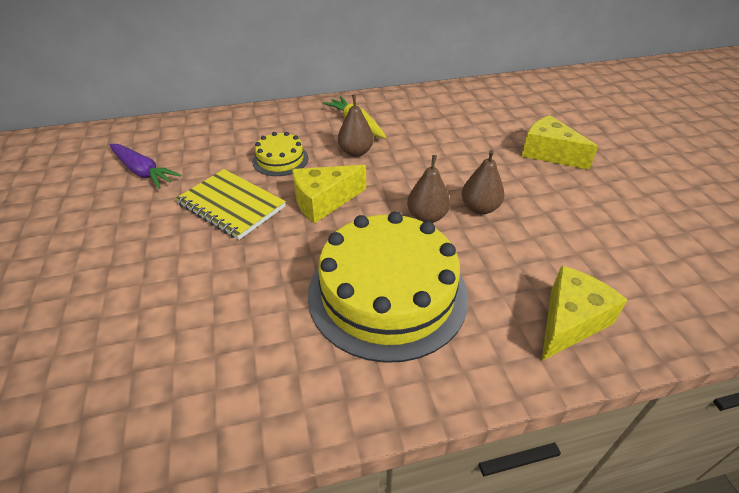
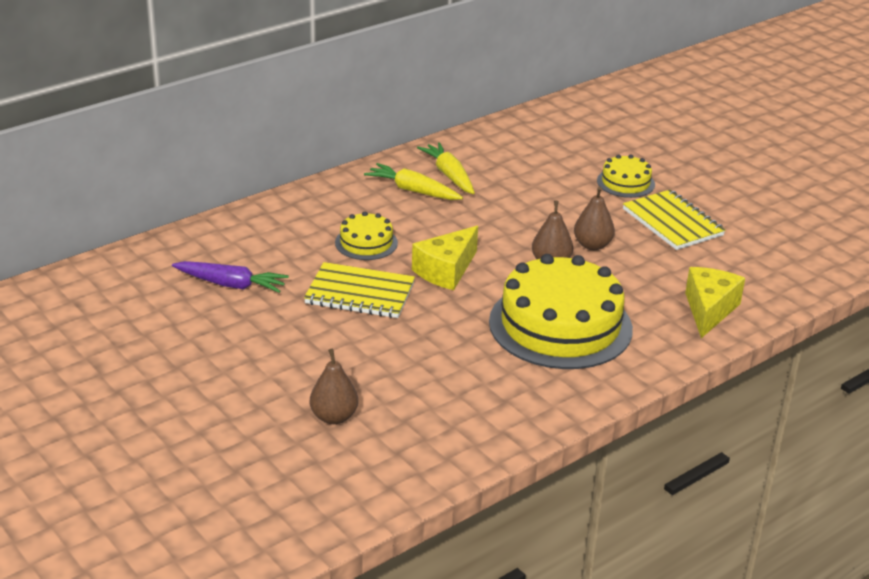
camera: 25 degrees left, 10 degrees down
(355, 152) = (437, 219): brown pear -> brown pear (334, 417)
(395, 117) = (449, 175): none -> yellow carrot
(549, 153) = (625, 182): yellow cheese -> yellow cake
(576, 202) = (672, 222): none -> yellow notebook

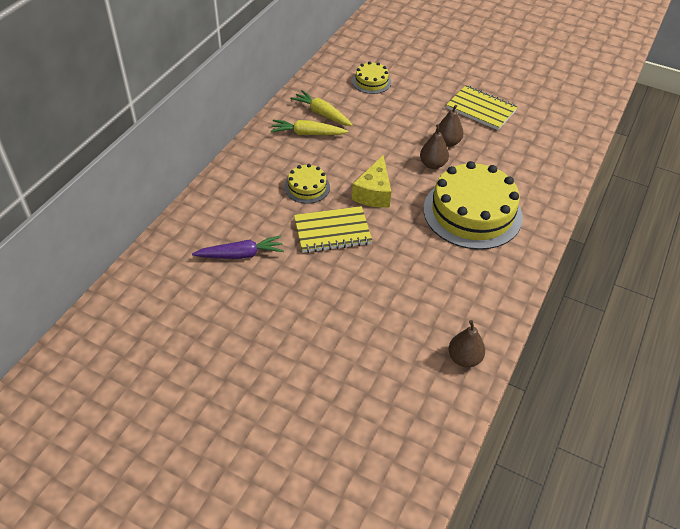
camera: 25 degrees left, 15 degrees up
(334, 417) = (387, 341): brown pear -> brown pear (464, 358)
(625, 182) = (433, 86): yellow cake -> yellow cake (371, 82)
(709, 310) = (547, 170): yellow cheese -> none

